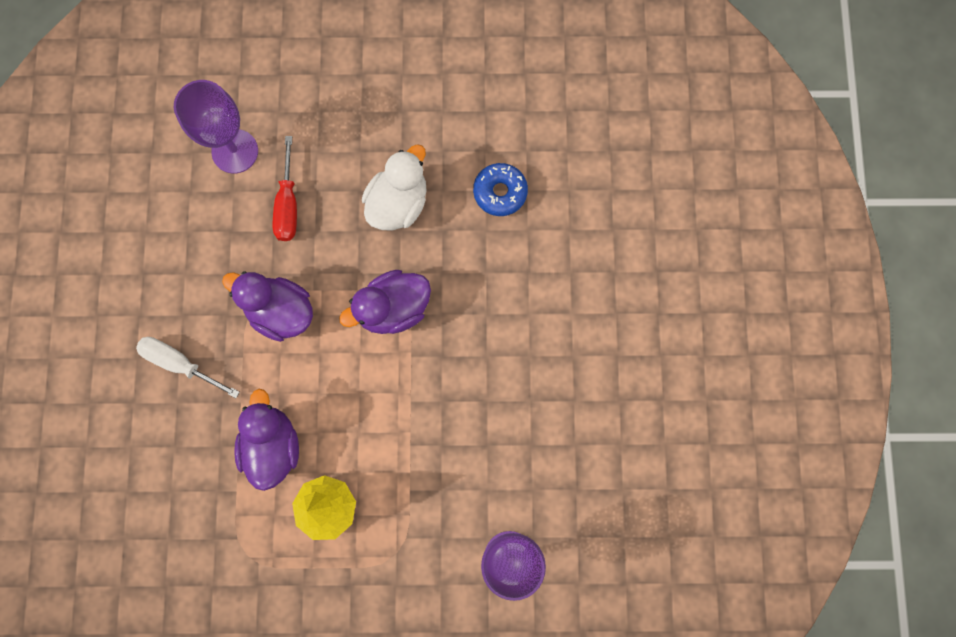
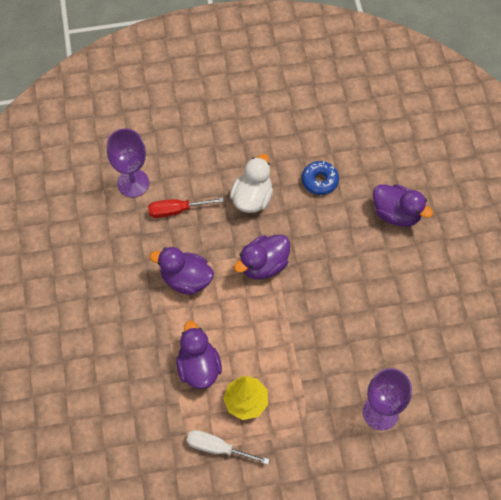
camera: 10 degrees left, 15 degrees down
(181, 364) = (123, 325): white screwdriver -> white screwdriver (218, 448)
(288, 204) = (177, 210): red screwdriver -> red screwdriver turned 90 degrees clockwise
(598, 262) = (396, 214): none -> purple duck

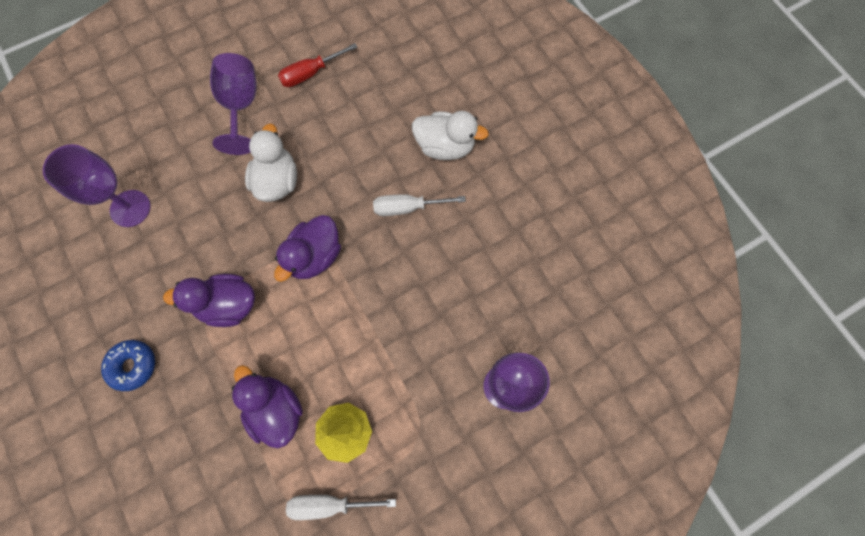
camera: 20 degrees left, 10 degrees up
(177, 210) = (193, 224): red screwdriver -> red screwdriver (311, 73)
(241, 131) = (241, 106): none -> purple goblet
(319, 181) = (348, 136): blue donut -> blue donut (133, 366)
(349, 252) = (408, 207): none -> white screwdriver
(396, 214) = (445, 146): purple duck -> white duck

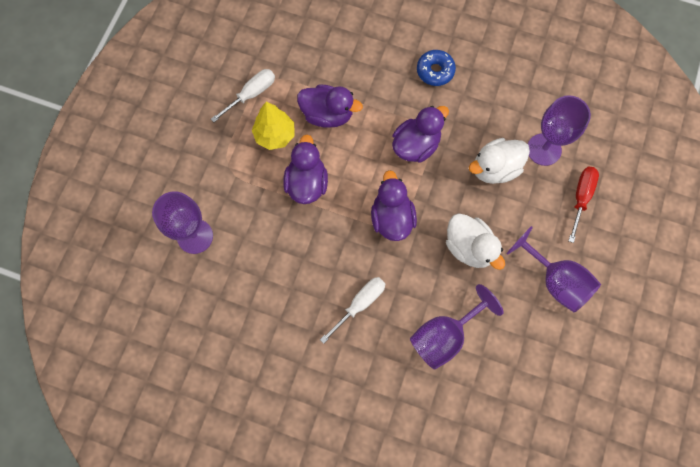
camera: 140 degrees right, 0 degrees up
(311, 73) = (534, 353): red screwdriver -> red screwdriver (580, 198)
(359, 352) = (307, 183): none -> purple duck
(364, 134) = (444, 335): none -> purple goblet
(445, 146) = (374, 378): white duck -> white duck (494, 168)

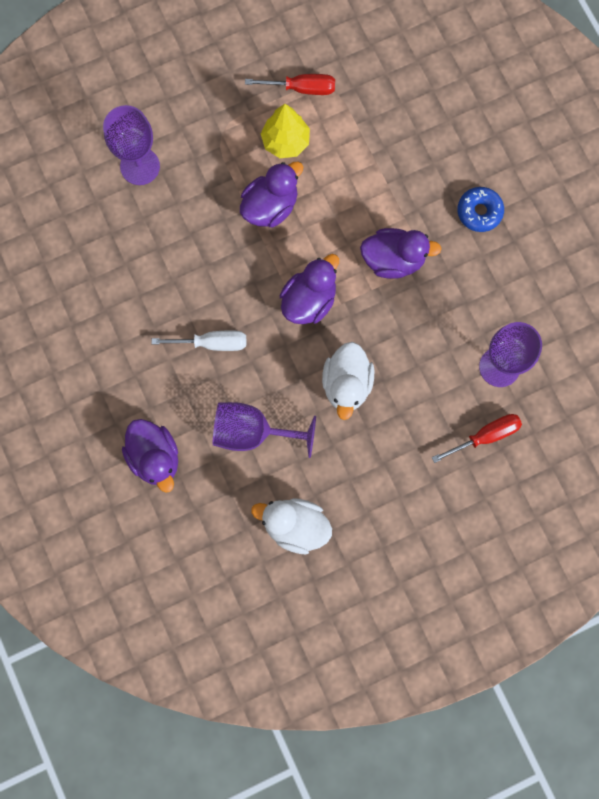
camera: 45 degrees right, 5 degrees up
(251, 94) = (301, 88): white screwdriver -> red screwdriver
(327, 114) = (347, 164): purple duck -> purple duck (155, 457)
(494, 168) = (439, 342): white duck -> white duck (295, 526)
(555, 280) = (388, 478): purple goblet -> none

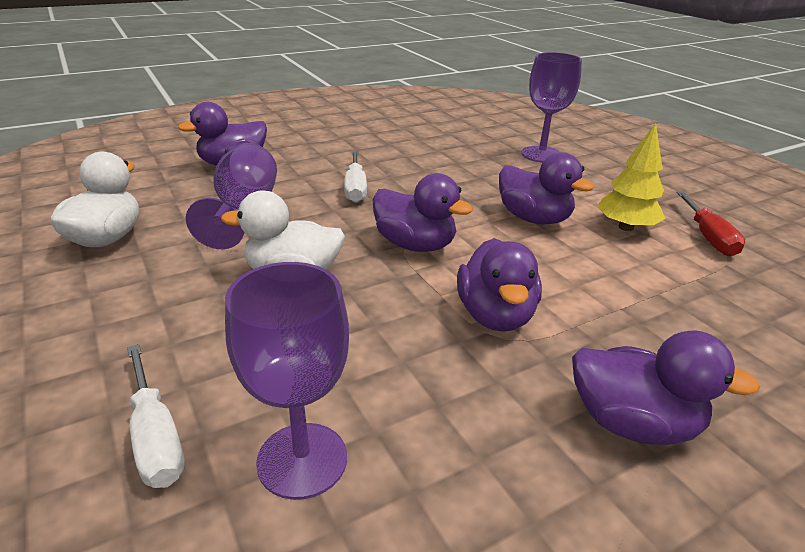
camera: 85 degrees right, 45 degrees down
(479, 212) = (632, 423): blue donut -> purple duck
(485, 436) = (156, 436): red screwdriver -> white screwdriver

